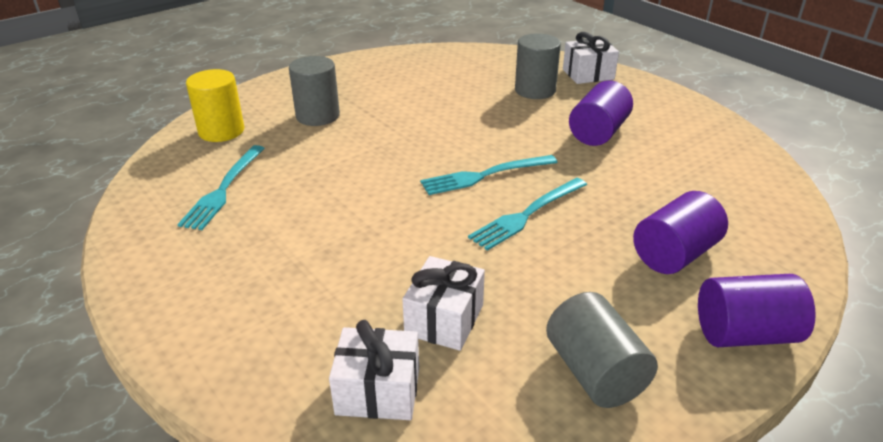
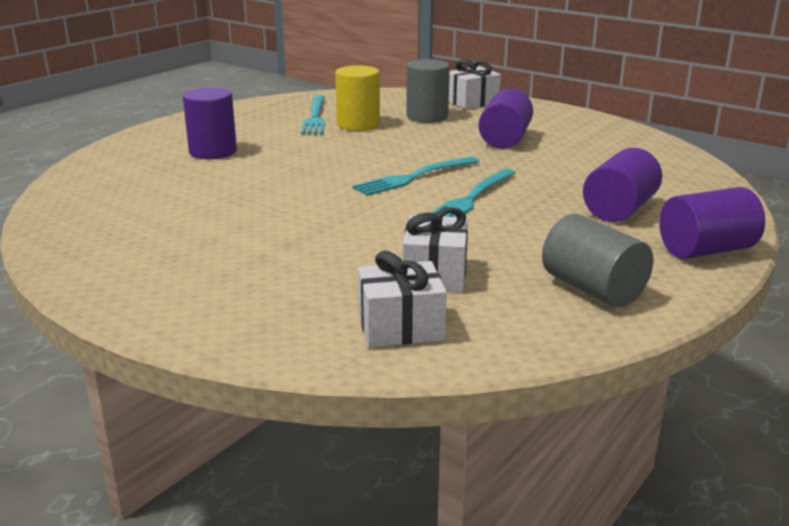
camera: 15 degrees left, 10 degrees down
(221, 131) = (112, 171): yellow cylinder -> yellow cylinder (358, 124)
(223, 189) = (144, 213): turquoise fork -> turquoise fork (315, 117)
(318, 116) = (213, 152): grey cylinder -> purple cylinder

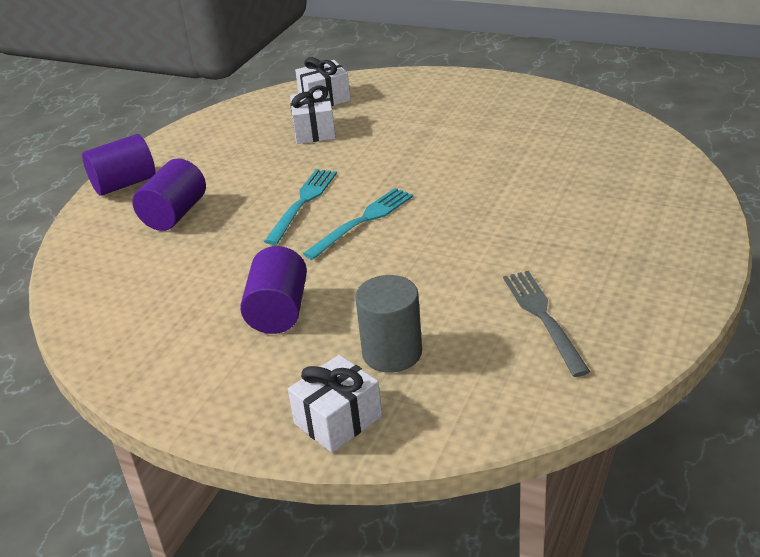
camera: 170 degrees right, 10 degrees up
(213, 152) = (592, 220): purple cylinder -> none
(315, 117) = (543, 317): turquoise fork -> grey fork
(358, 124) = (474, 311): yellow cylinder -> none
(593, 289) = (213, 139): grey cylinder -> none

